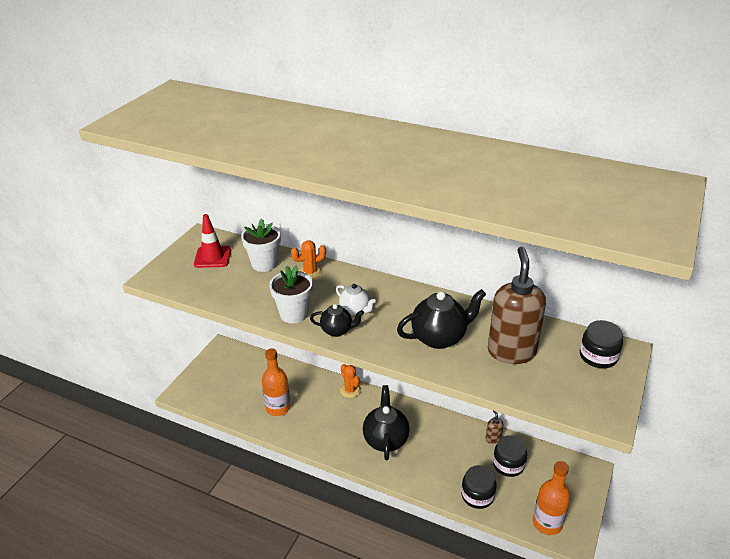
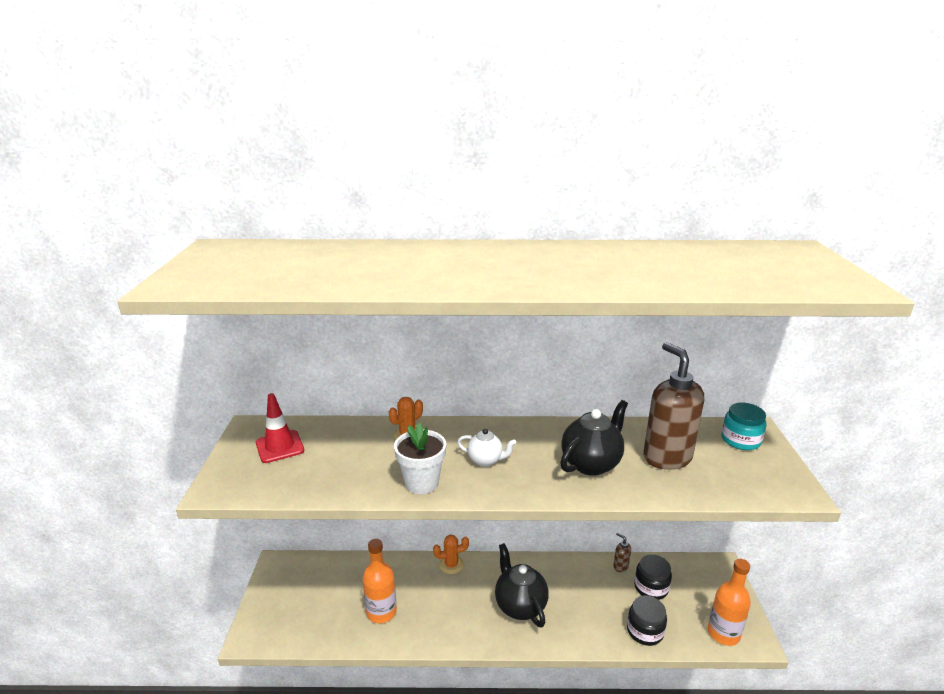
camera: 25 degrees left, 10 degrees down
(264, 264) = (348, 439): white flower pot -> none
(337, 330) = (483, 486): black teapot -> none
(350, 390) = (451, 565): orange cactus -> orange cactus turned 45 degrees counterclockwise
(598, 356) = (740, 440): black jar -> turquoise jar

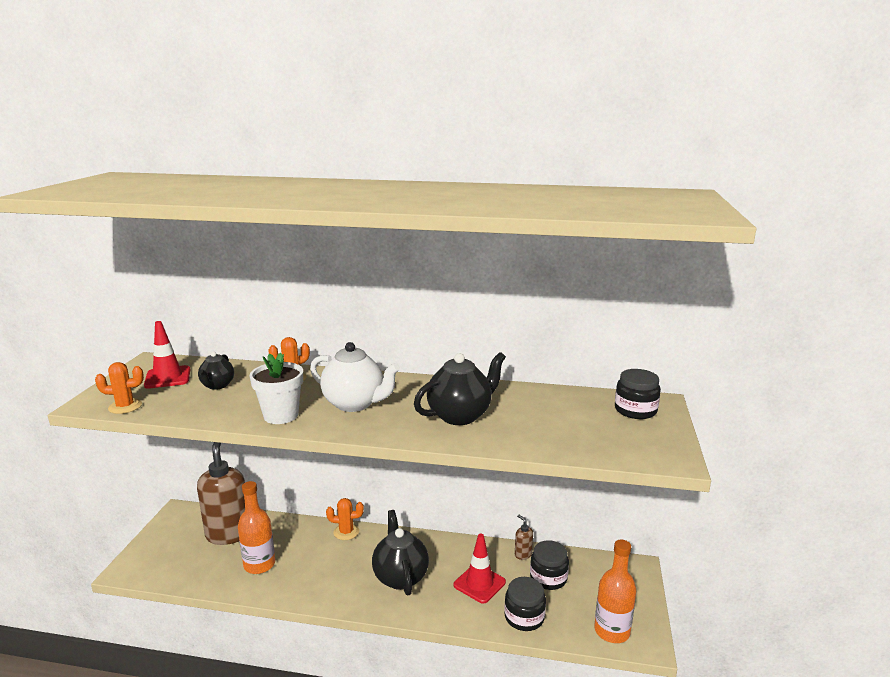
camera: 10 degrees right, 5 degrees down
(255, 489) = (125, 406): none -> orange cactus
(337, 452) = (217, 385): none -> black teapot
(486, 460) = (355, 404): white teapot -> white teapot, size x1.71
(593, 602) = (479, 583): none -> red traffic cone
(666, 457) = (543, 417): brown soap dispenser -> brown soap dispenser (228, 534)
(740, 440) = (635, 410): turquoise jar -> black jar

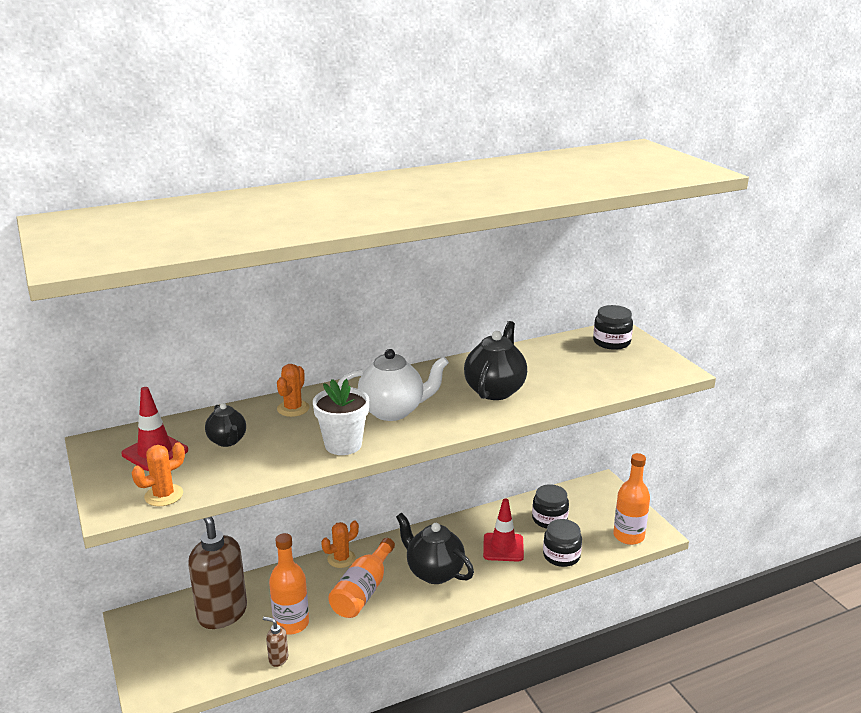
camera: 35 degrees left, 5 degrees up
(333, 565) = (363, 591): none -> orange bottle
(523, 554) = (512, 510): brown soap dispenser -> brown soap dispenser (278, 659)

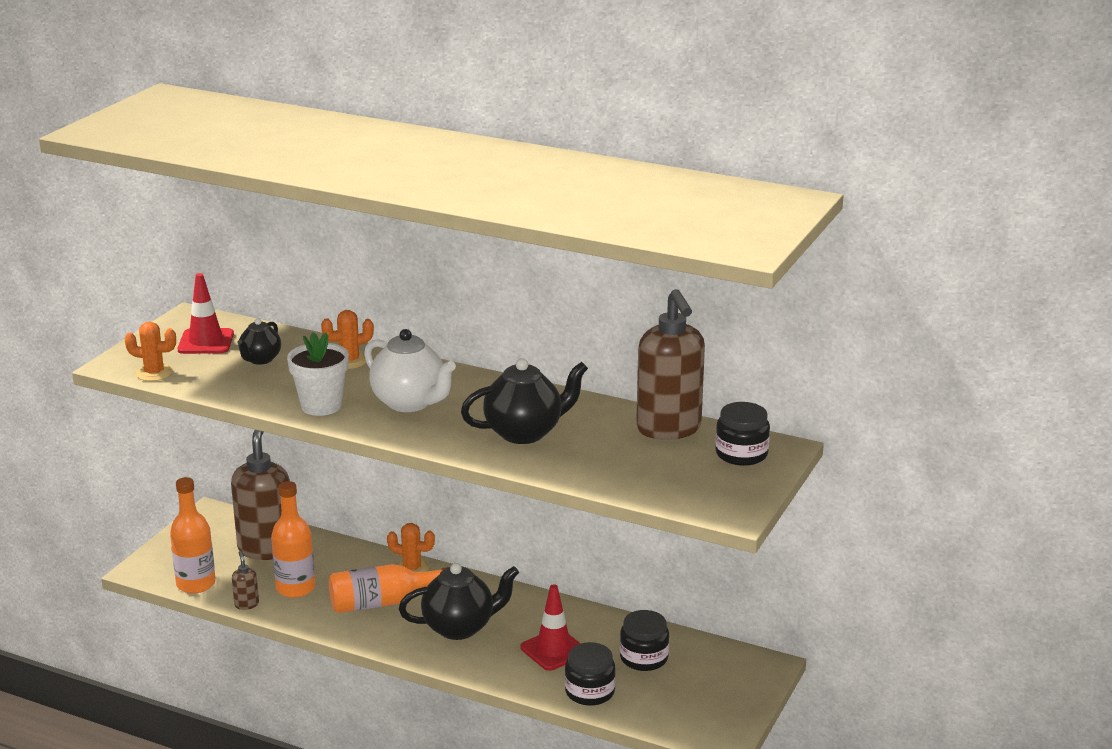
camera: 50 degrees right, 0 degrees up
(434, 572) = (460, 627): black teapot -> black teapot turned 75 degrees clockwise
(554, 349) = (669, 429): none -> brown soap dispenser
(628, 536) = (688, 722): orange bottle -> orange bottle (196, 584)

